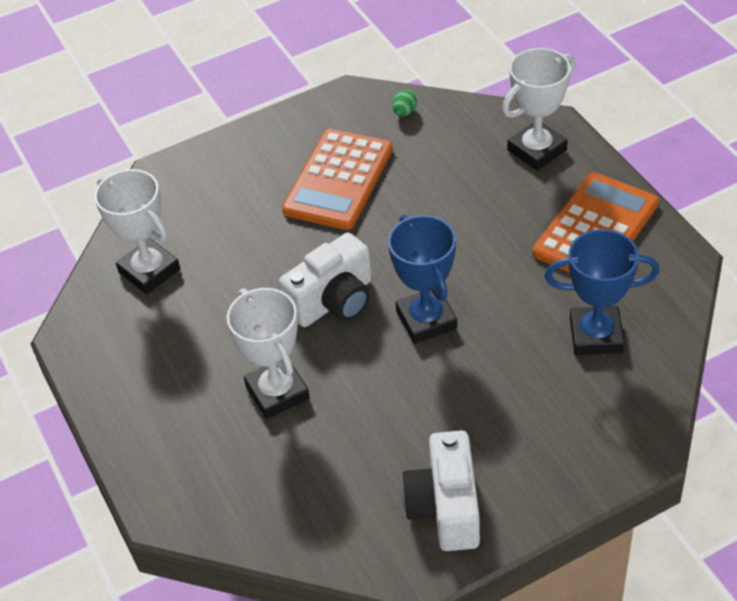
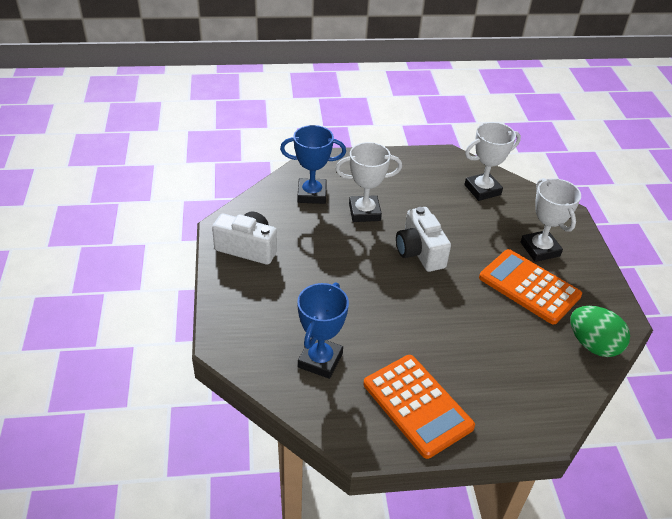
camera: 105 degrees right, 5 degrees down
(404, 112) = (593, 345): green egg -> green egg, size x2.32
(426, 320) = (381, 286): blue trophy -> blue trophy (312, 194)
(537, 150) = (519, 407): white trophy -> white trophy (540, 249)

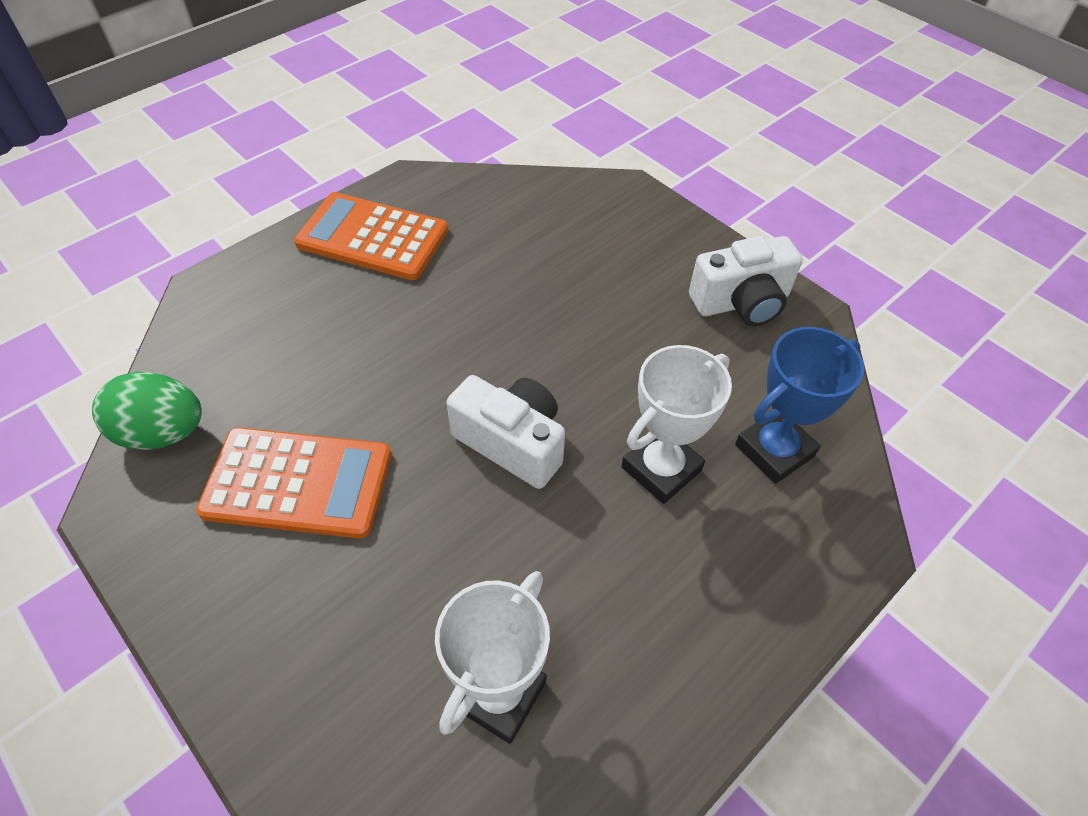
camera: 145 degrees right, 10 degrees up
(320, 360) = (513, 226): blue trophy -> none
(540, 249) = (306, 587): white trophy -> none

